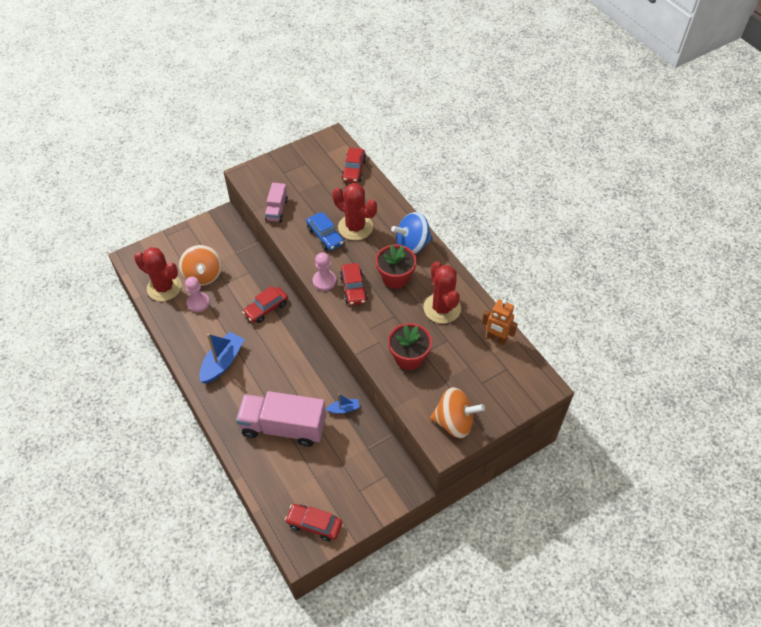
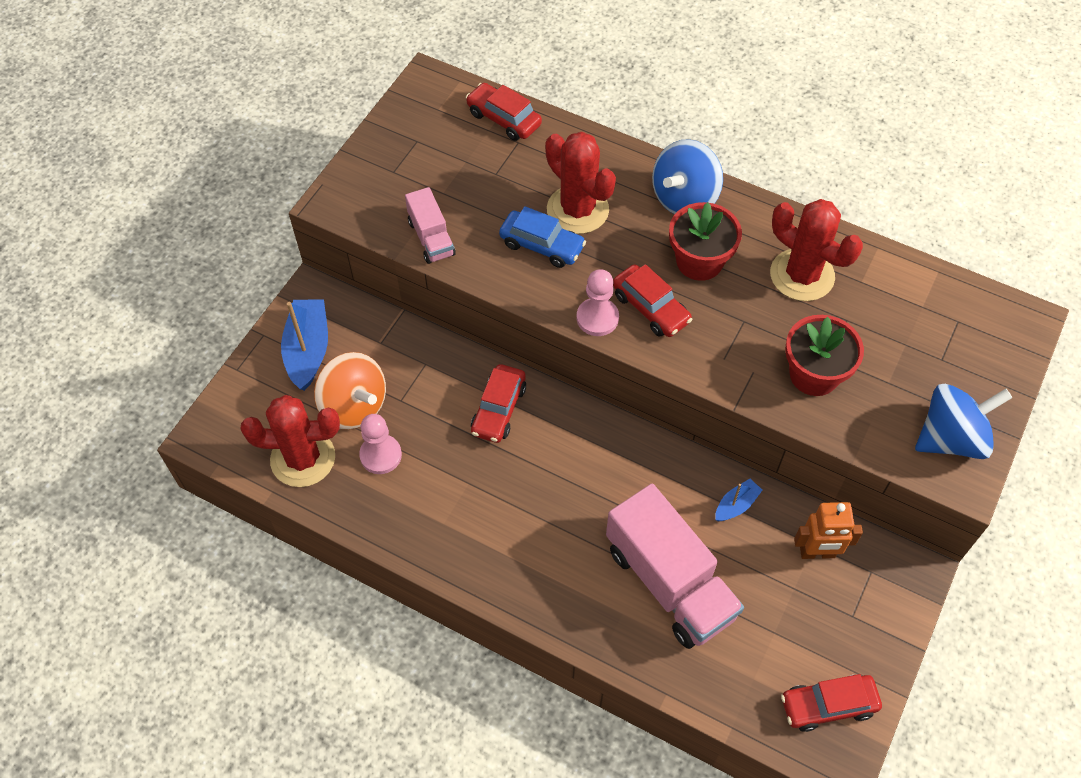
camera: 30 degrees left, 5 degrees up
(222, 362) = (496, 531): blue boat -> blue boat (308, 350)
(283, 427) = (669, 582): pink truck -> pink truck turned 105 degrees counterclockwise
(354, 170) = (504, 119): red car -> red car turned 150 degrees clockwise
(355, 227) = (577, 210): red cactus -> red cactus turned 45 degrees clockwise
(454, 422) = (951, 438): orange spinning top -> blue spinning top
(496, 338) = (910, 283): orange robot -> orange robot (817, 553)

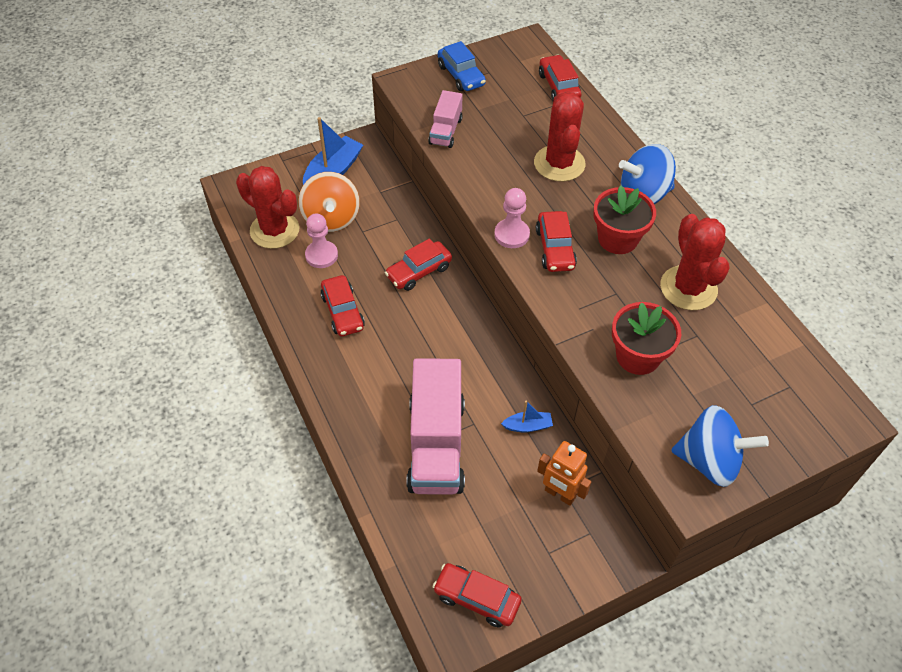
camera: 35 degrees right, 5 degrees down
(459, 504) = (343, 312): none -> red car
(542, 245) = (514, 172): blue car -> blue car (461, 75)

